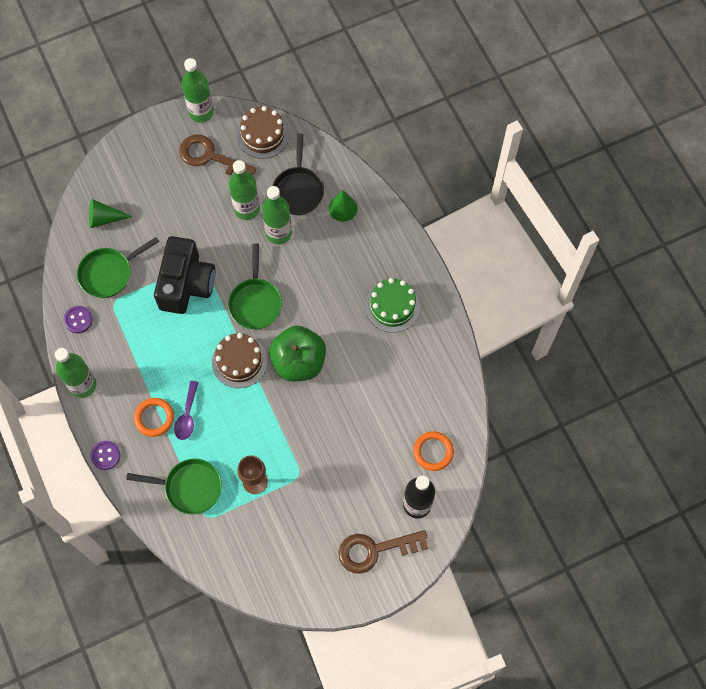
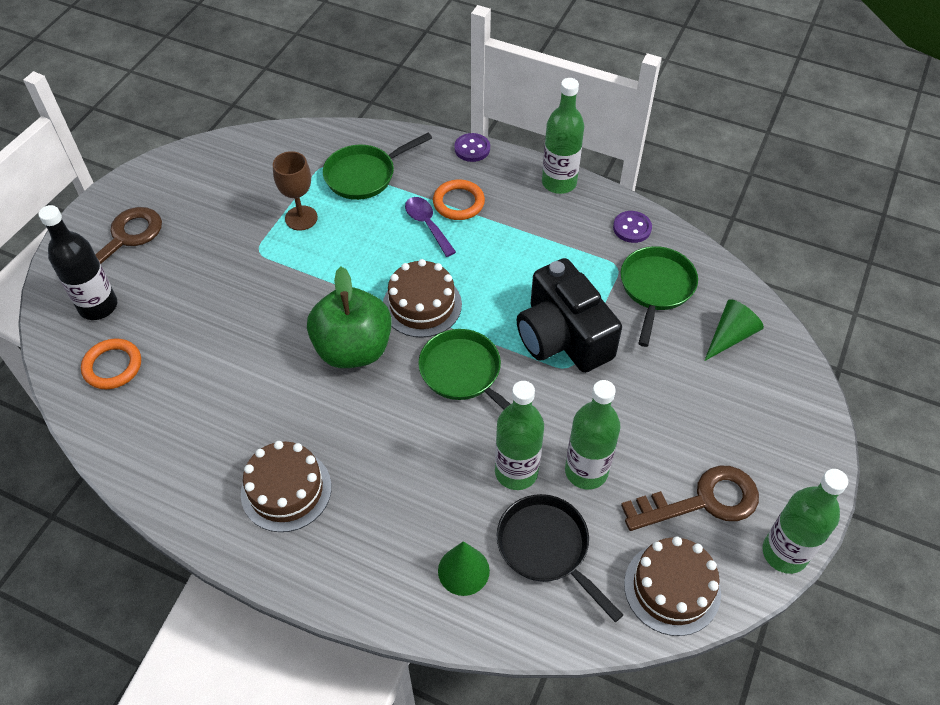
camera: 140 degrees right, 15 degrees down
(392, 306) = (286, 490): green cake -> brown cake

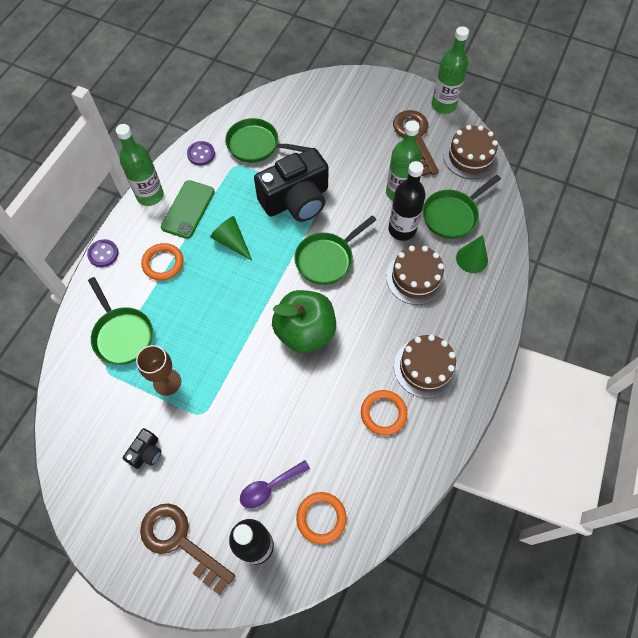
camera: 90 degrees left, 10 degrees up
(222, 207) = (146, 452): none -> black camera
(228, 435) = (383, 413): none -> orange ring
(422, 305) = (265, 287): brown cake -> brown cake (415, 278)
(427, 224) = (184, 285): purple spoon -> purple spoon (269, 487)
(516, 472) = (402, 230): green bottle -> black bottle
(540, 221) = (188, 209): none -> green phone
(547, 548) = (452, 215): black pan -> green pan
(730, 336) = (297, 111): green cone -> green cone (232, 242)

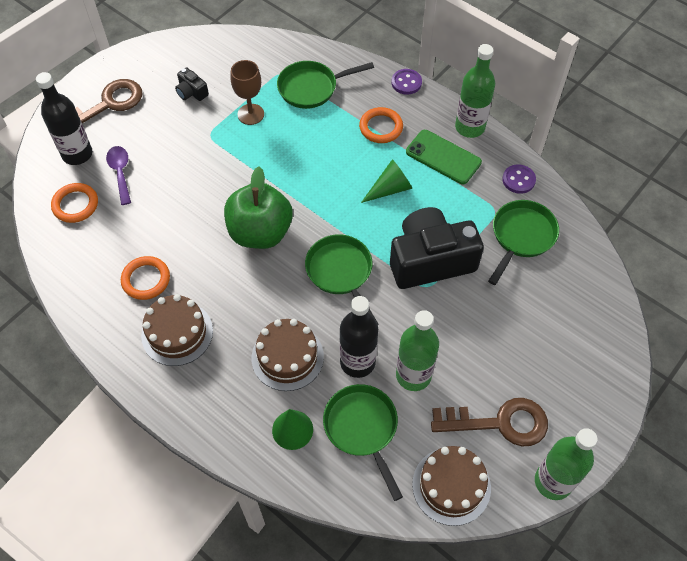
camera: 105 degrees right, 5 degrees down
(296, 200) = (430, 260): black camera -> black camera turned 90 degrees clockwise

